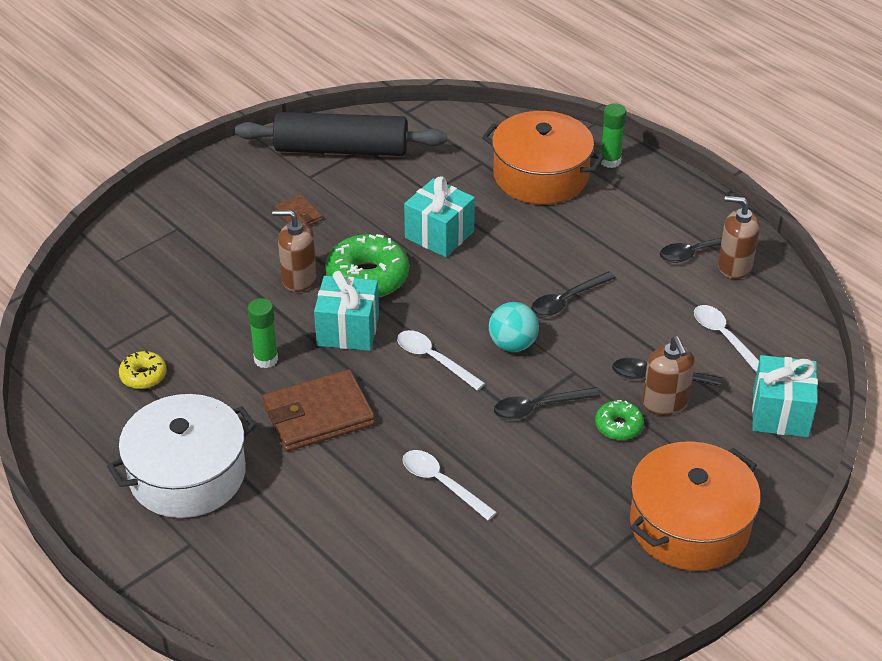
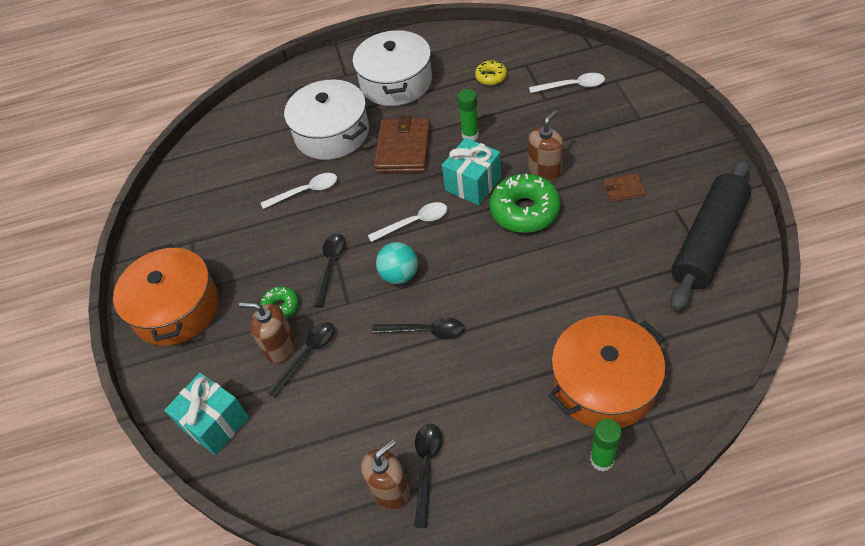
camera: 125 degrees right, 10 degrees up
(323, 504) = (332, 133): none -> white pot
(439, 235) = (554, 273): turquoise gift -> none
(567, 300) = (425, 331): black spoon -> black spoon turned 105 degrees clockwise
(724, 338) = (313, 428): white spoon -> white spoon (572, 86)

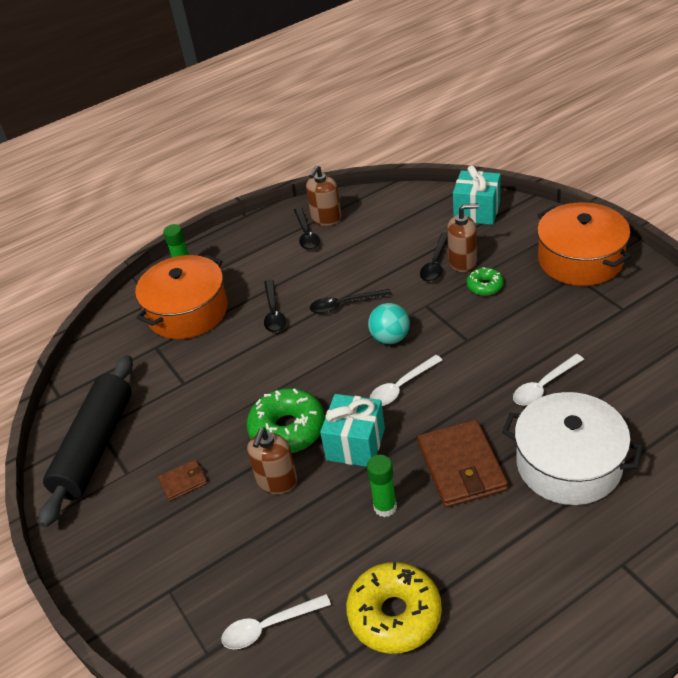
camera: 160 degrees right, 10 degrees down
(330, 266) = (462, 327): black spoon -> black spoon (273, 313)
(396, 82) = (534, 569): white pot -> none
(491, 77) = (395, 614): yellow donut -> yellow donut, size x1.90

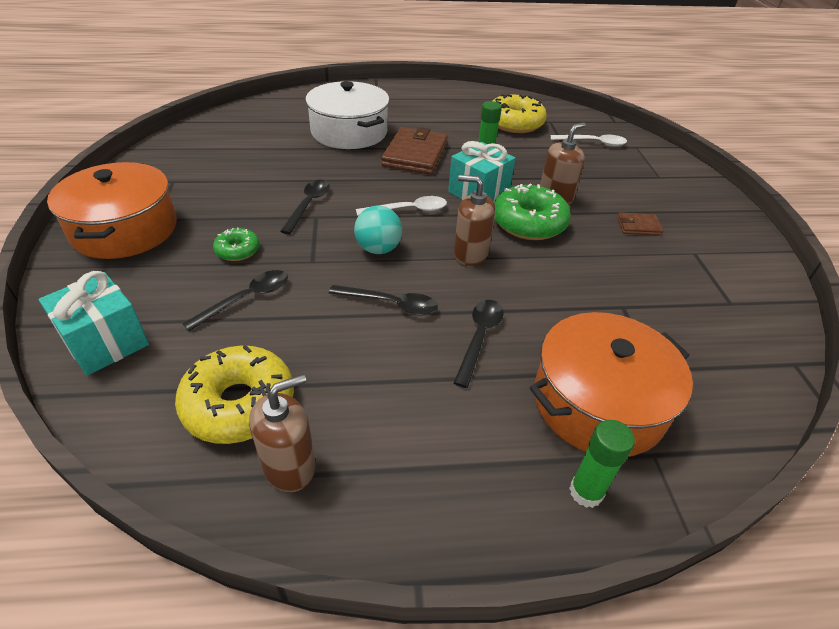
camera: 160 degrees left, 0 degrees up
(95, 447) = (733, 287): black rolling pin -> none
(306, 234) = (346, 449): black spoon -> black spoon (308, 205)
(375, 224) = (239, 404): none -> yellow donut
(462, 262) = (219, 285): brown soap dispenser -> brown soap dispenser (470, 254)
(543, 386) = (306, 167): white spoon -> none

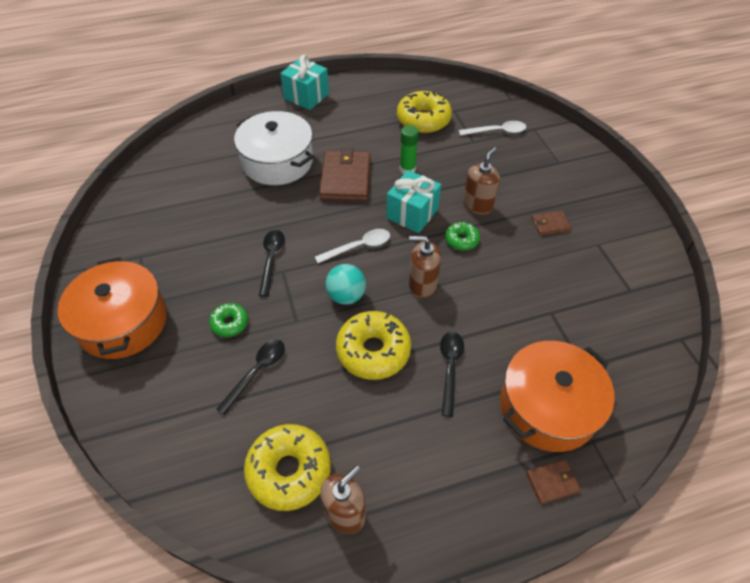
camera: 10 degrees left, 10 degrees up
(106, 342) = (162, 440): turquoise gift -> turquoise gift (306, 96)
(391, 304) = (373, 351): black spoon -> yellow donut
(528, 223) = (461, 240): green donut -> green donut, size x0.53
(586, 492) = (552, 482): green glue stick -> brown wallet

